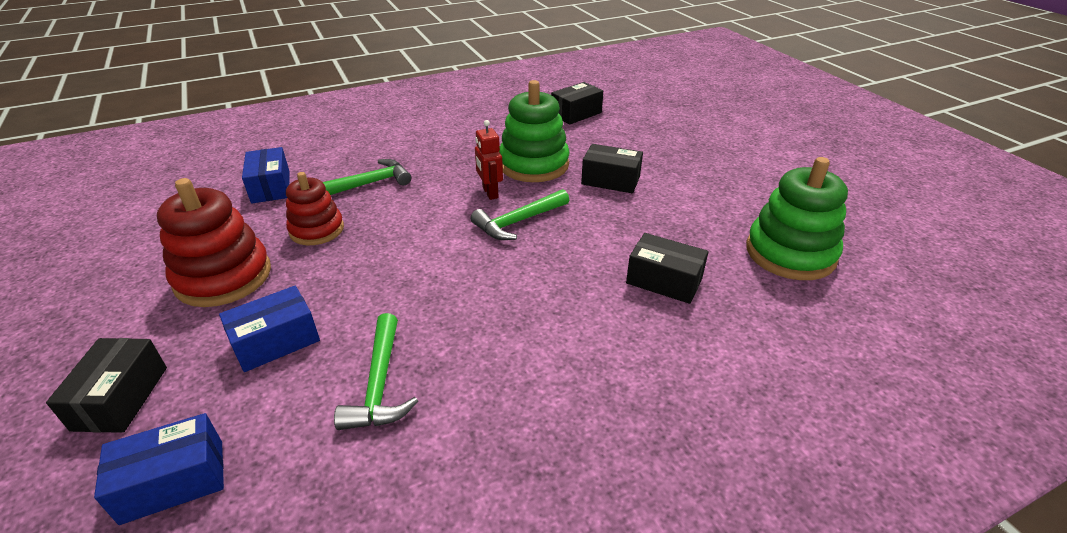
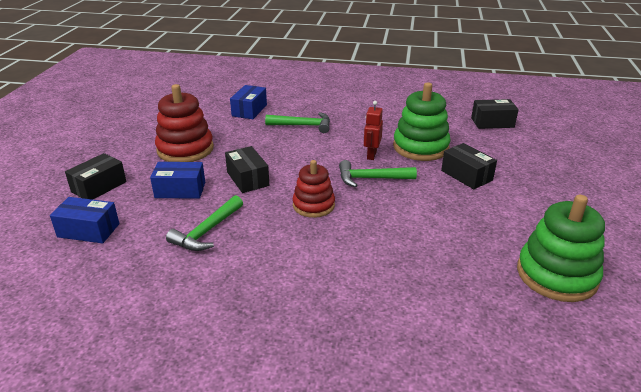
camera: 35 degrees right, 5 degrees down
(317, 230) = (251, 142): red stacking toy -> red stacking toy (313, 205)
(664, 281) = (431, 251): black box -> black box (247, 179)

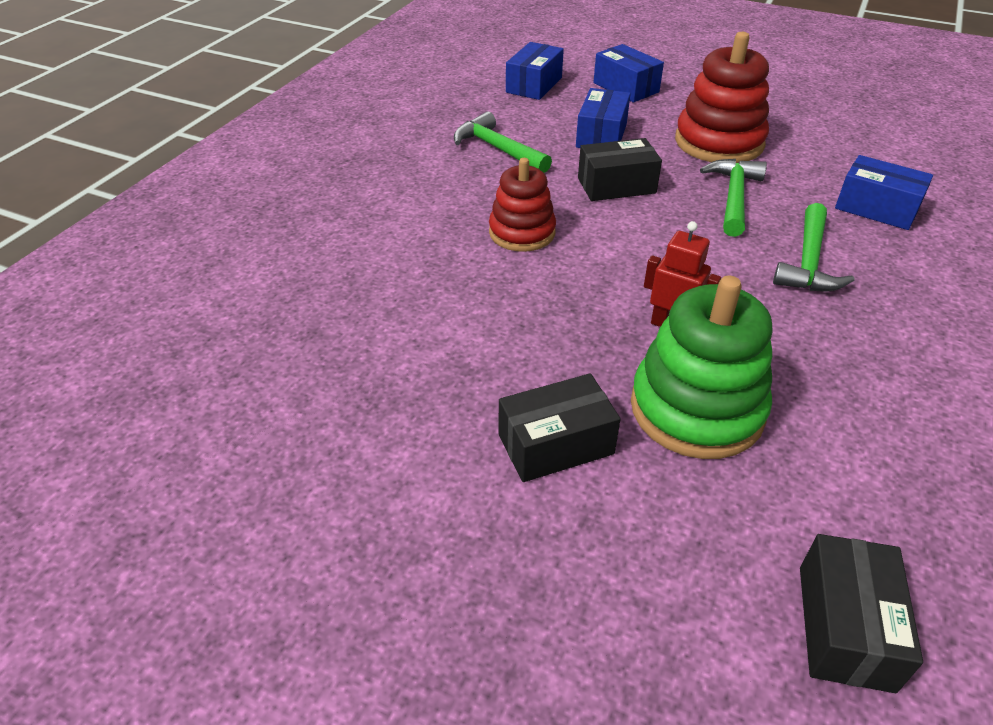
camera: 105 degrees right, 10 degrees up
(99, 187) = (626, 87): black box -> blue box
(371, 178) = (582, 305): green hammer -> green hammer (733, 197)
(556, 275) = (209, 442): green stacking toy -> none

